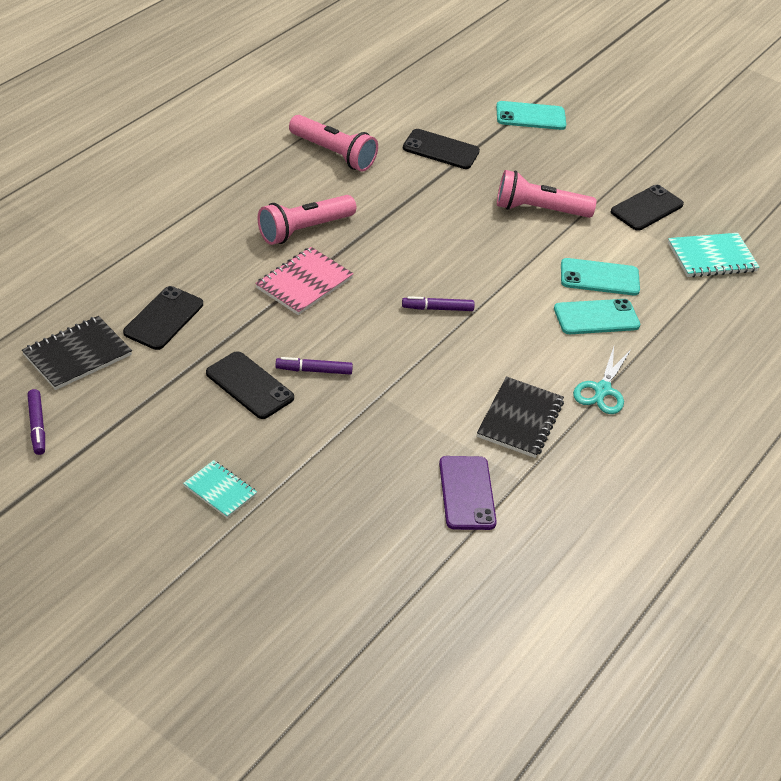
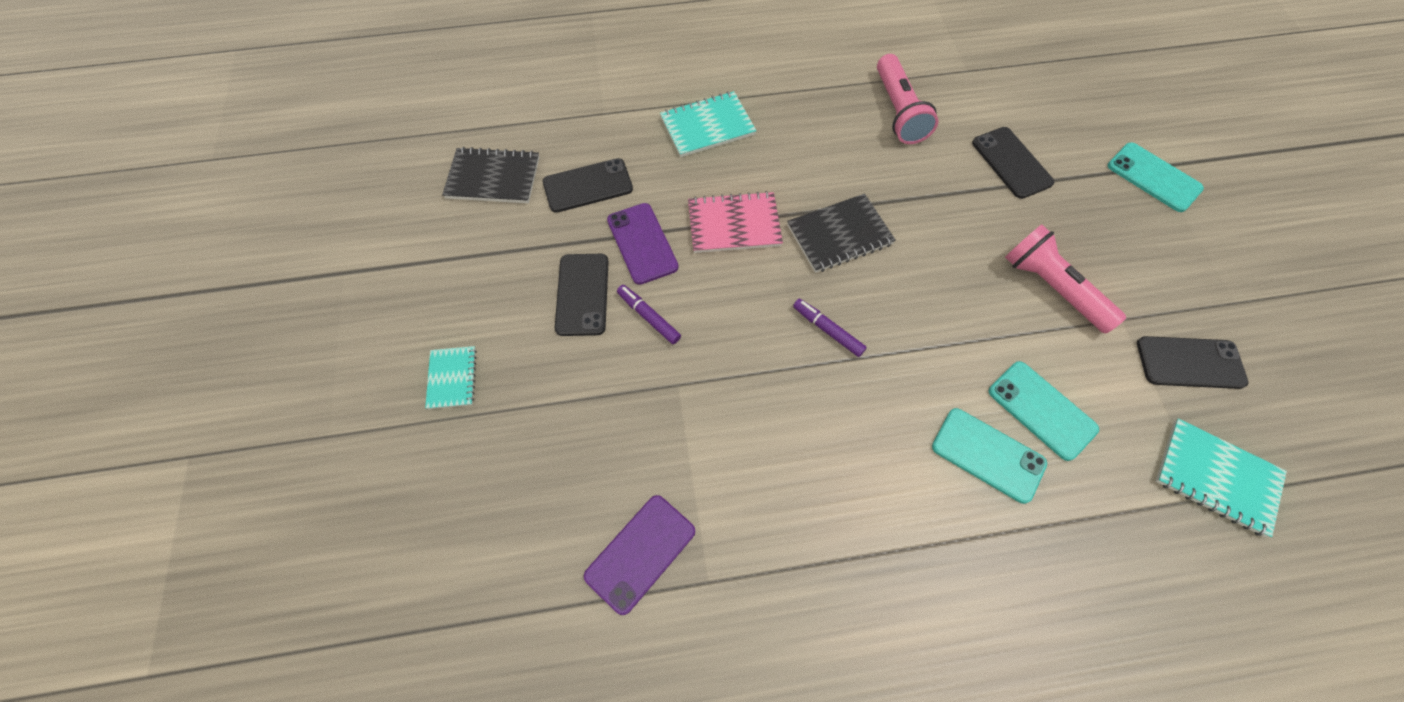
camera: 50 degrees right, 20 degrees up
(37, 426) = (401, 221): purple marker -> none
(207, 232) = (707, 126): none -> turquoise notebook
(253, 331) = (642, 243): none -> purple phone
(304, 230) = (790, 172): pink flashlight -> none
(520, 419) = (779, 513): black notebook -> black notebook (839, 235)
(602, 390) = (903, 547): turquoise scissors -> none

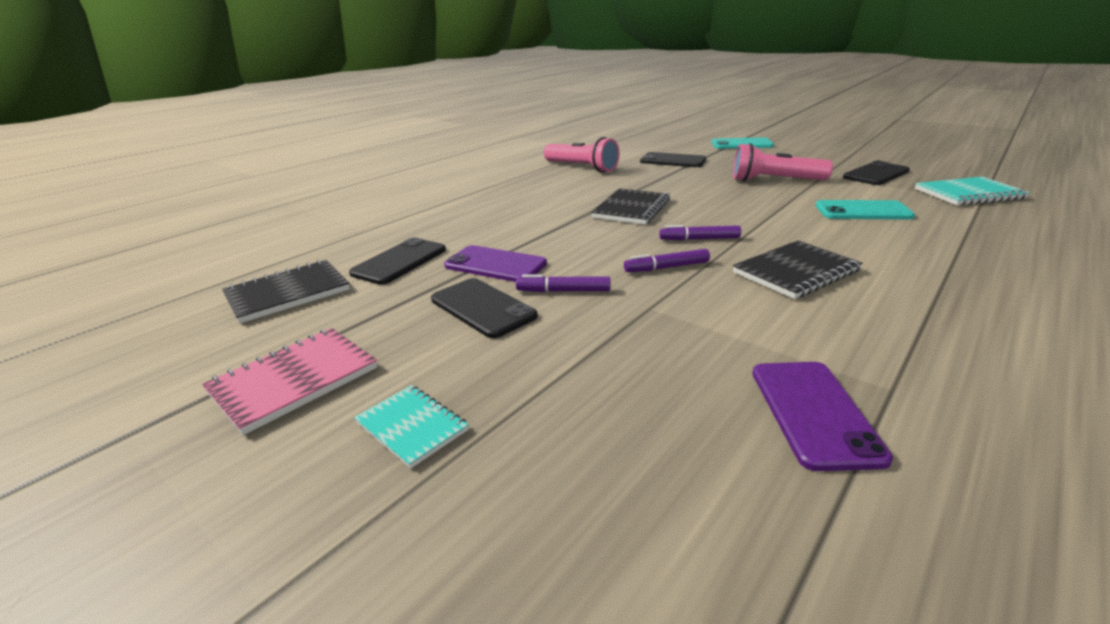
camera: 40 degrees left, 35 degrees down
(707, 126) = (463, 208): turquoise notebook -> none
(734, 224) = (554, 231): pink notebook -> pink notebook (294, 380)
(750, 348) = (666, 267): none -> purple marker
(833, 435) = (795, 272): none -> black notebook
(988, 455) = (881, 235): turquoise phone -> none

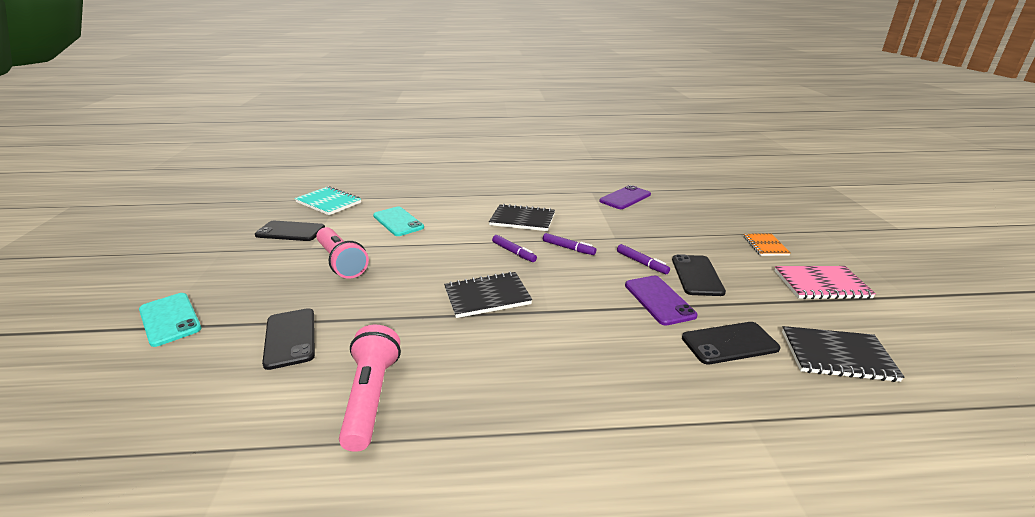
camera: 135 degrees left, 0 degrees up
(412, 427) = (765, 246): turquoise notebook -> orange notebook

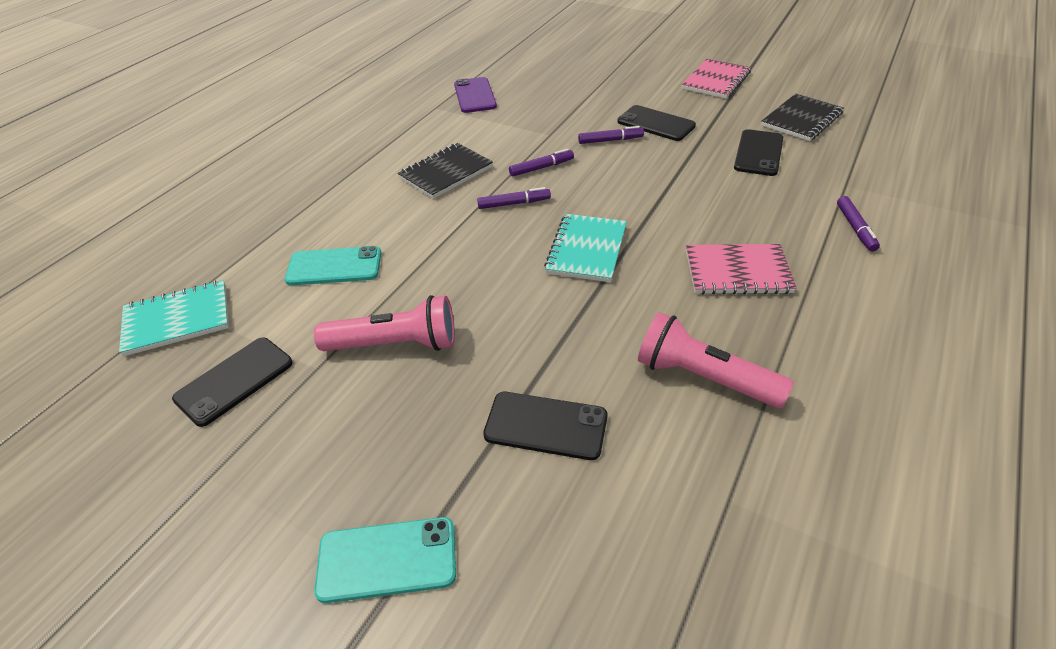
camera: 55 degrees left, 15 degrees up
(487, 296) = (586, 250): black notebook -> turquoise notebook
(523, 379) = (737, 272): none -> pink notebook
(659, 300) = (676, 157): purple phone -> none
(674, 446) = (855, 228): none -> purple marker
(765, 246) = (641, 74): orange notebook -> none

